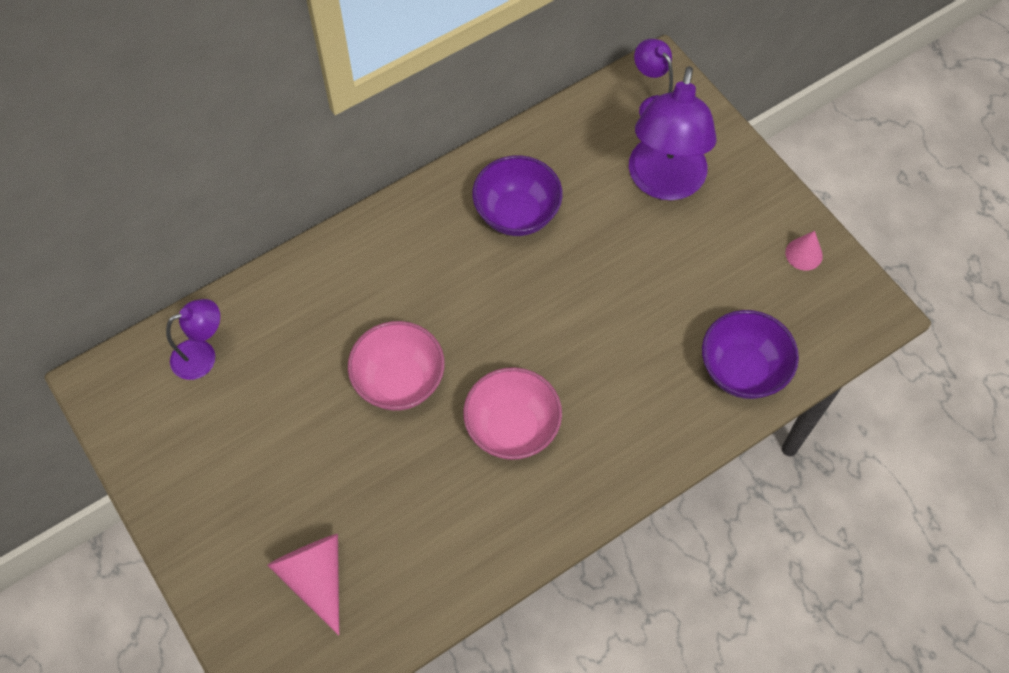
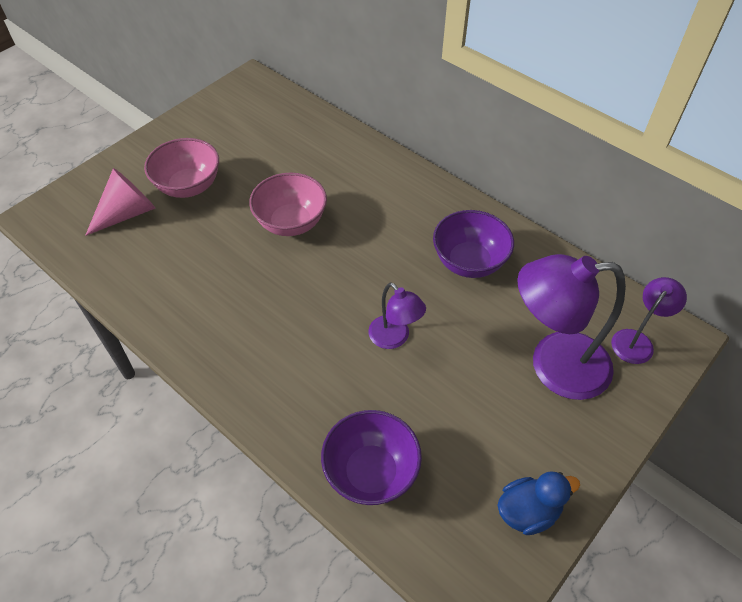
camera: 75 degrees right, 10 degrees down
(203, 355) = (283, 119): purple lamp -> purple lamp (394, 338)
(512, 428) = (267, 301): pink bowl -> pink bowl (188, 186)
(804, 254) = (528, 511): pink cone -> blue duck

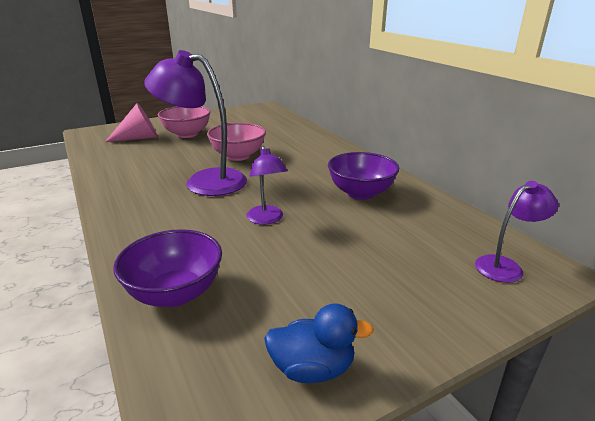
camera: 20 degrees right, 25 degrees down
(553, 365) = (405, 264): purple lamp -> purple lamp (204, 181)

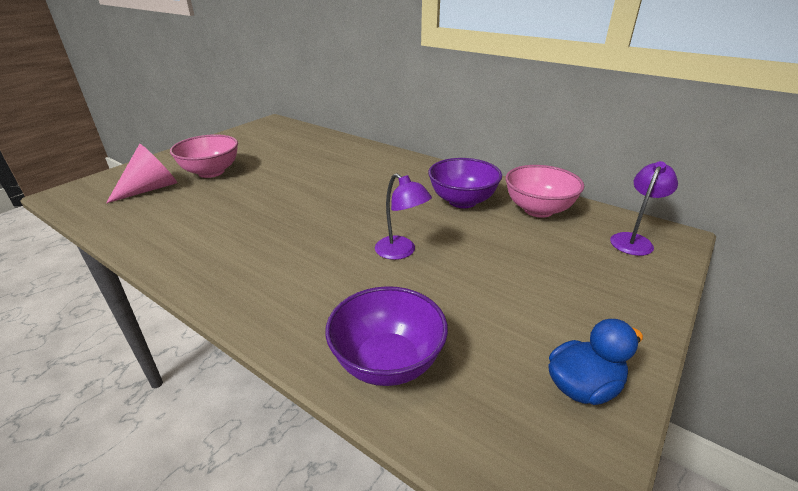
camera: 25 degrees left, 5 degrees up
(204, 181) = (291, 225): purple lamp -> none
(238, 156) = (300, 187): pink bowl -> pink bowl (538, 210)

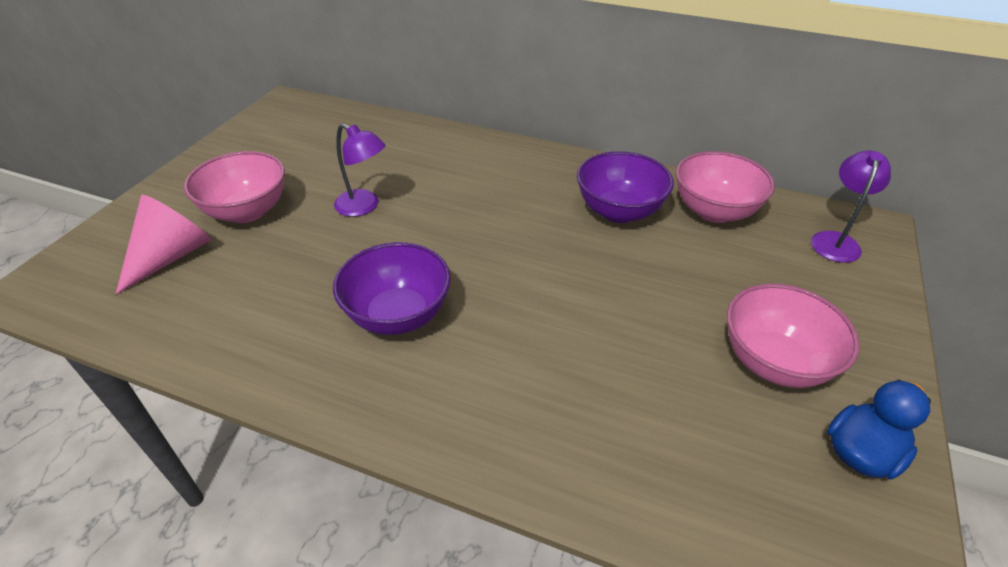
camera: 15 degrees left, 10 degrees up
(387, 362) = (645, 471): purple bowl -> purple bowl (398, 315)
(401, 252) = (582, 306): purple lamp -> purple lamp (364, 207)
(536, 310) = (774, 362): none -> pink bowl

